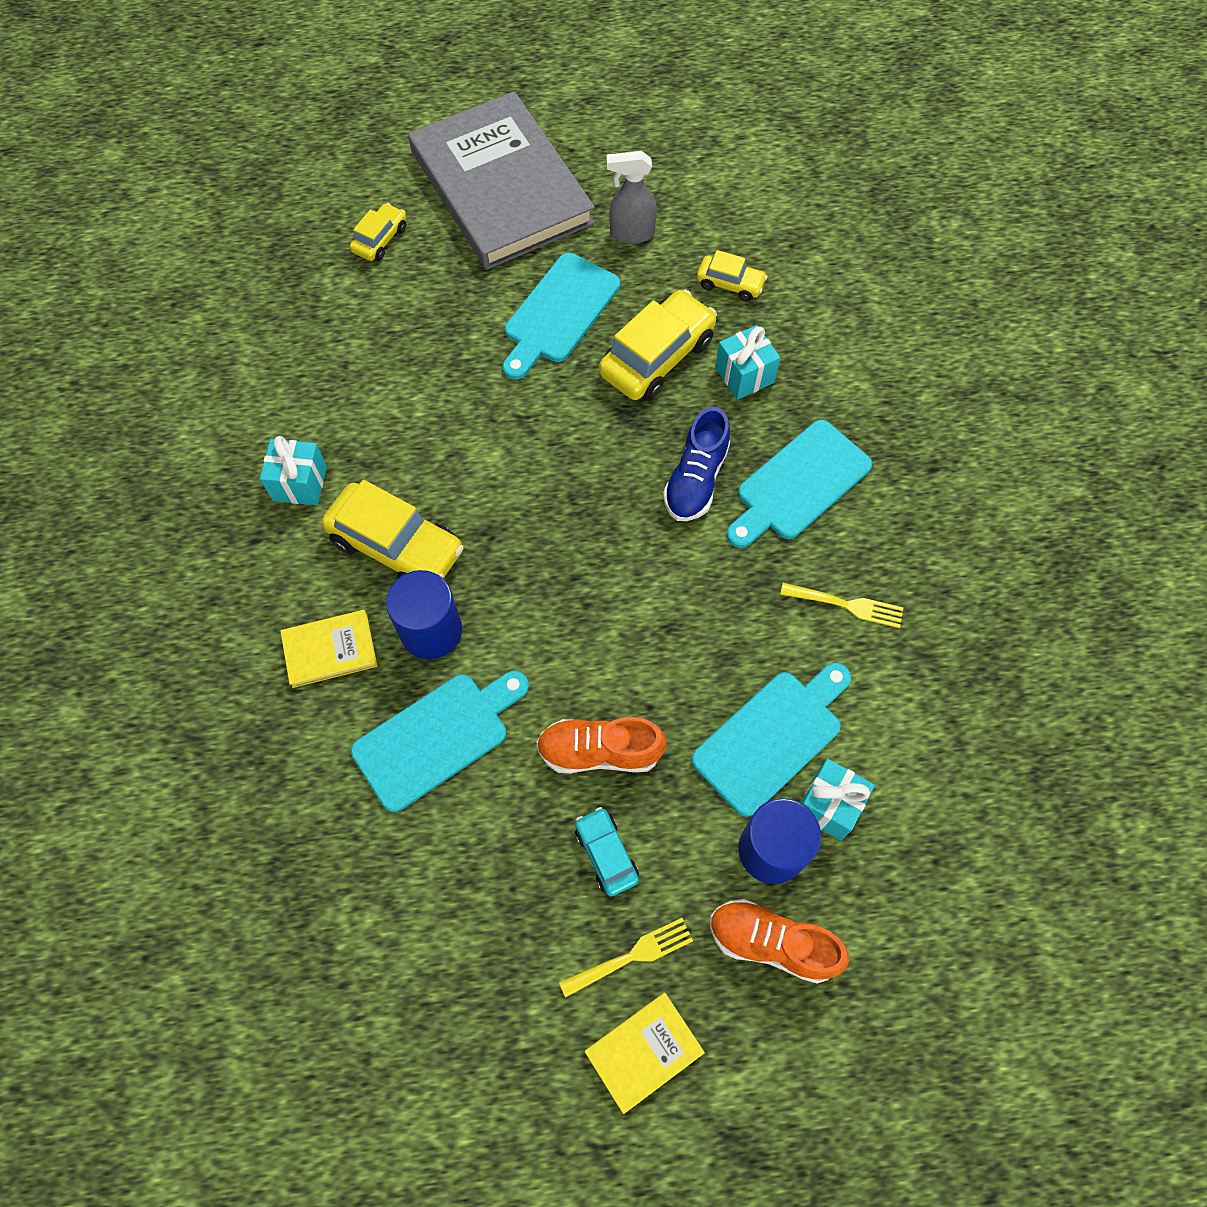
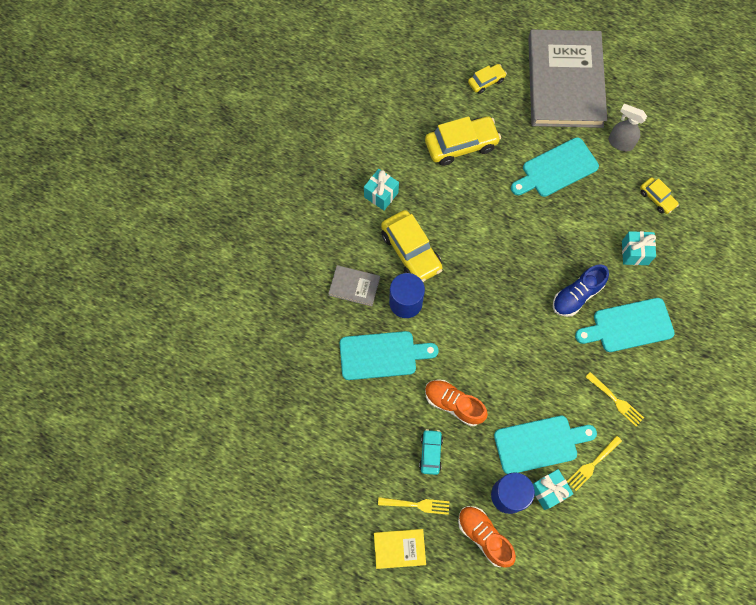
camera: 30 degrees right, 5 degrees up
(330, 650) = (354, 286): yellow book -> grey book
(657, 357) = (594, 219): yellow car -> yellow car (461, 145)
(871, 723) = (592, 464): none -> yellow fork

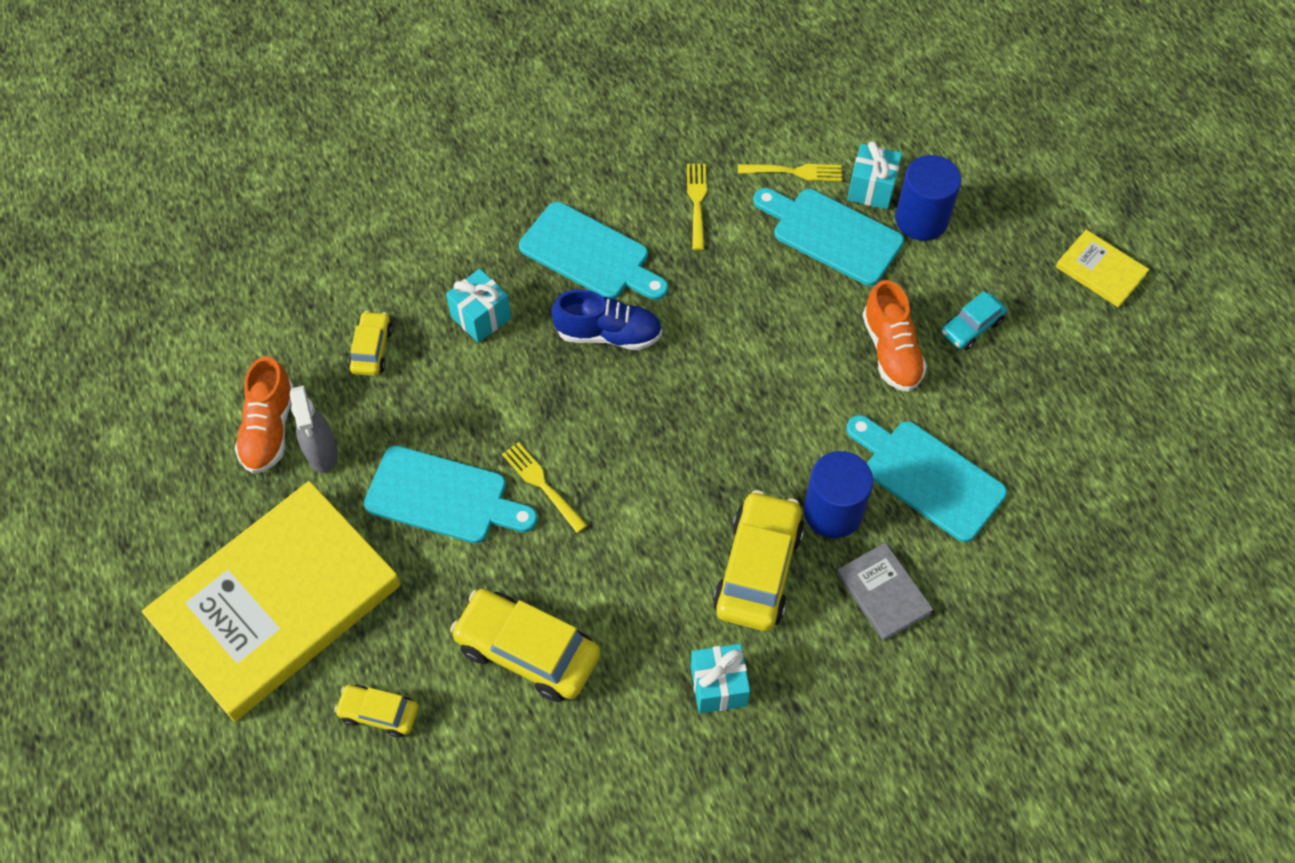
camera: 135 degrees left, 10 degrees down
(417, 505) = (1039, 293): yellow fork -> yellow fork (542, 484)
(484, 536) = (989, 208): orange shoe -> orange shoe (269, 429)
(564, 82) = (277, 603): grey book -> yellow book

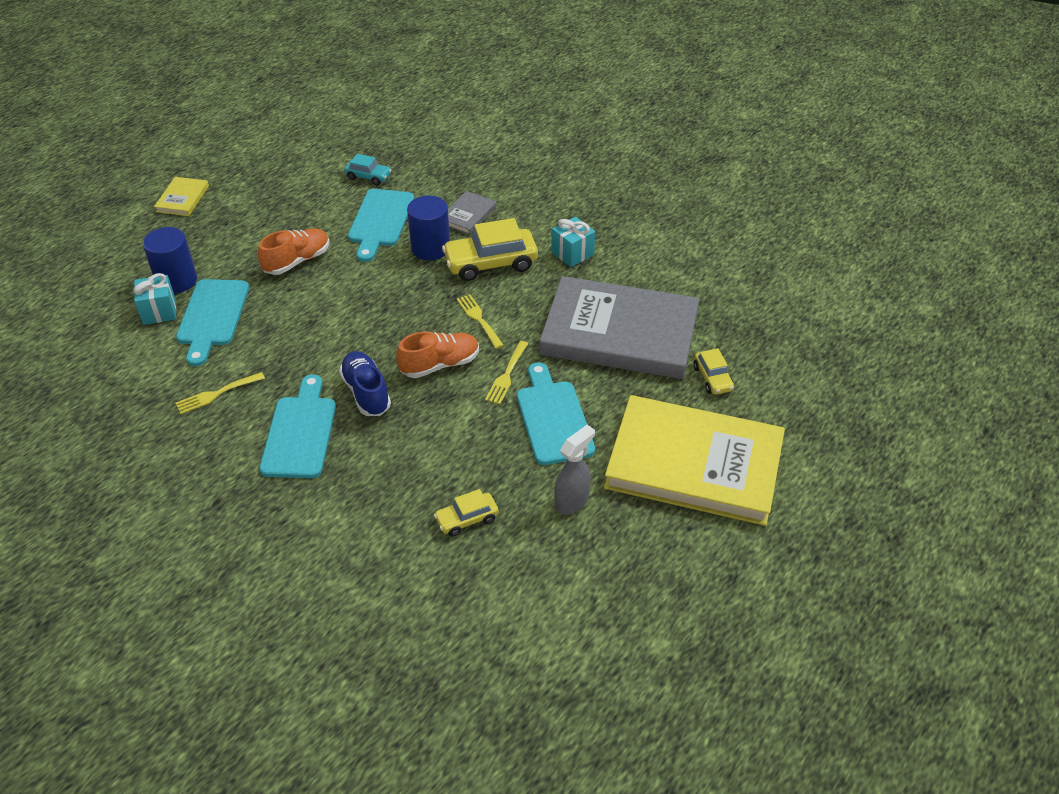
camera: 120 degrees left, 15 degrees down
(269, 429) = (577, 544): orange shoe -> orange shoe (440, 365)
(481, 317) = (396, 468): turquoise gift -> none
(527, 651) = (619, 333): yellow car -> grey book
(795, 172) = (160, 354): yellow fork -> yellow fork (479, 319)
(971, 327) = (258, 235): turquoise car -> turquoise car (368, 177)

